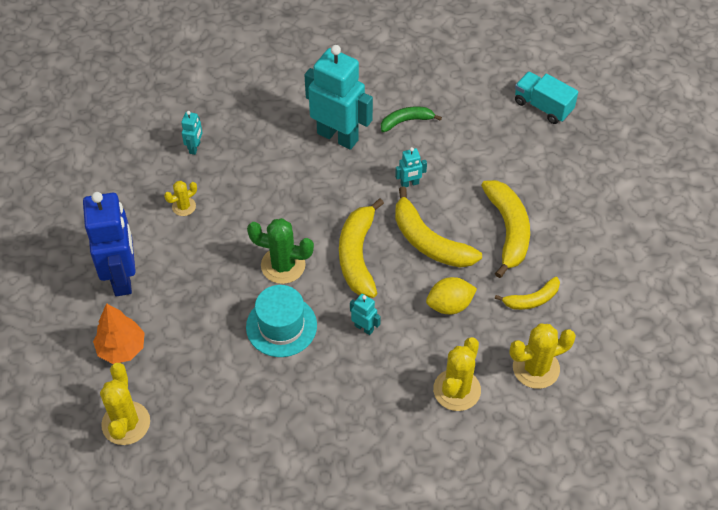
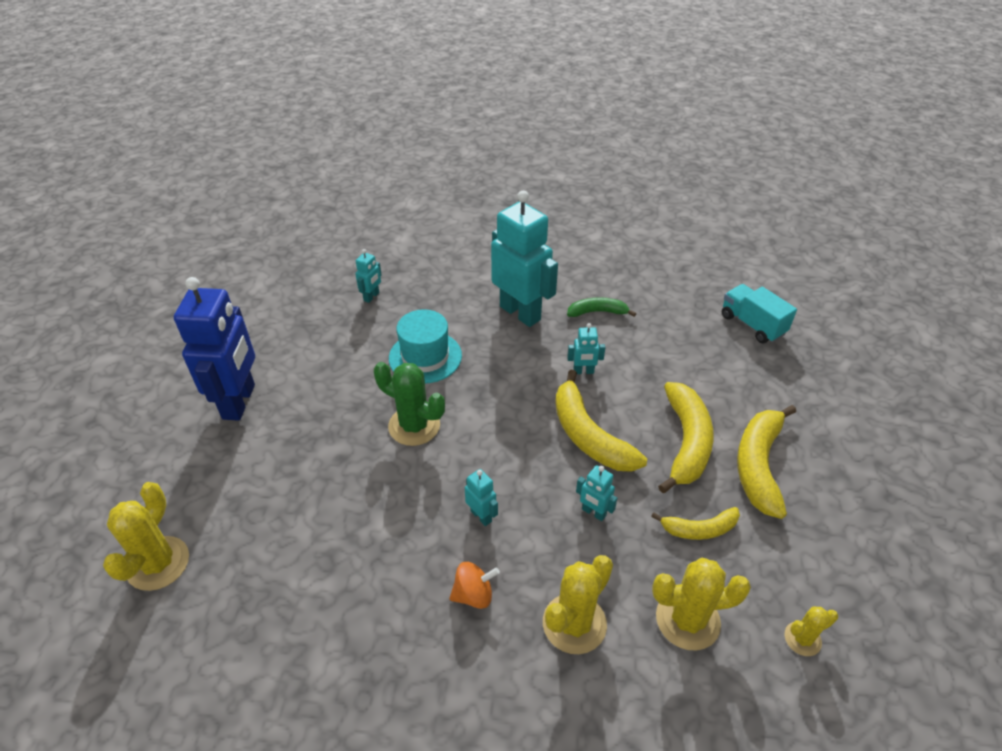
camera: 15 degrees right, 10 degrees down
(122, 348) = (199, 476): orange tree -> none
(184, 206) = (335, 347): yellow cactus -> yellow cactus (802, 639)
(281, 326) = (385, 491): turquoise hat -> turquoise hat (425, 357)
(358, 255) = (501, 433): yellow banana -> yellow banana (759, 465)
(378, 387) = (474, 594): none -> orange spinning top
(449, 305) = (593, 512): yellow lemon -> turquoise robot

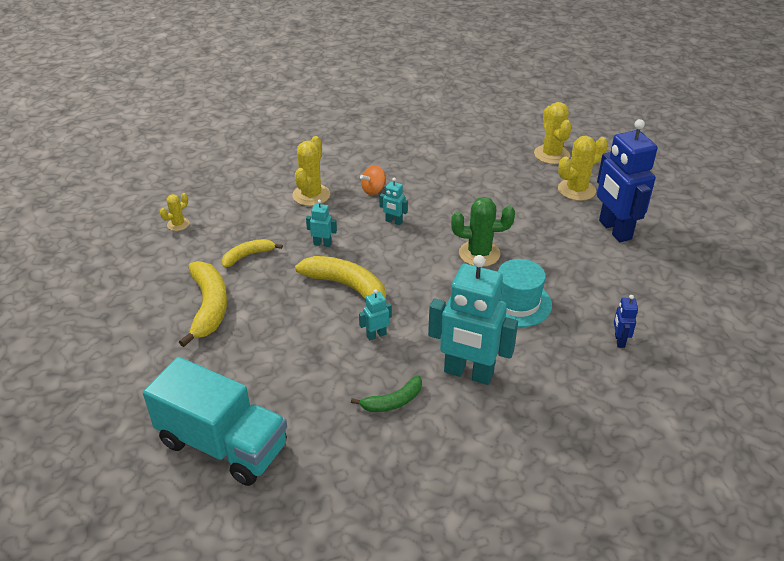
camera: 155 degrees right, 5 degrees down
(372, 297) = (619, 341): turquoise robot -> blue robot
(686, 442) = (269, 305): yellow banana -> none
(687, 620) = (247, 213): yellow cactus -> yellow cactus (576, 190)
(752, 325) = (223, 444): turquoise truck -> turquoise truck, size x1.72

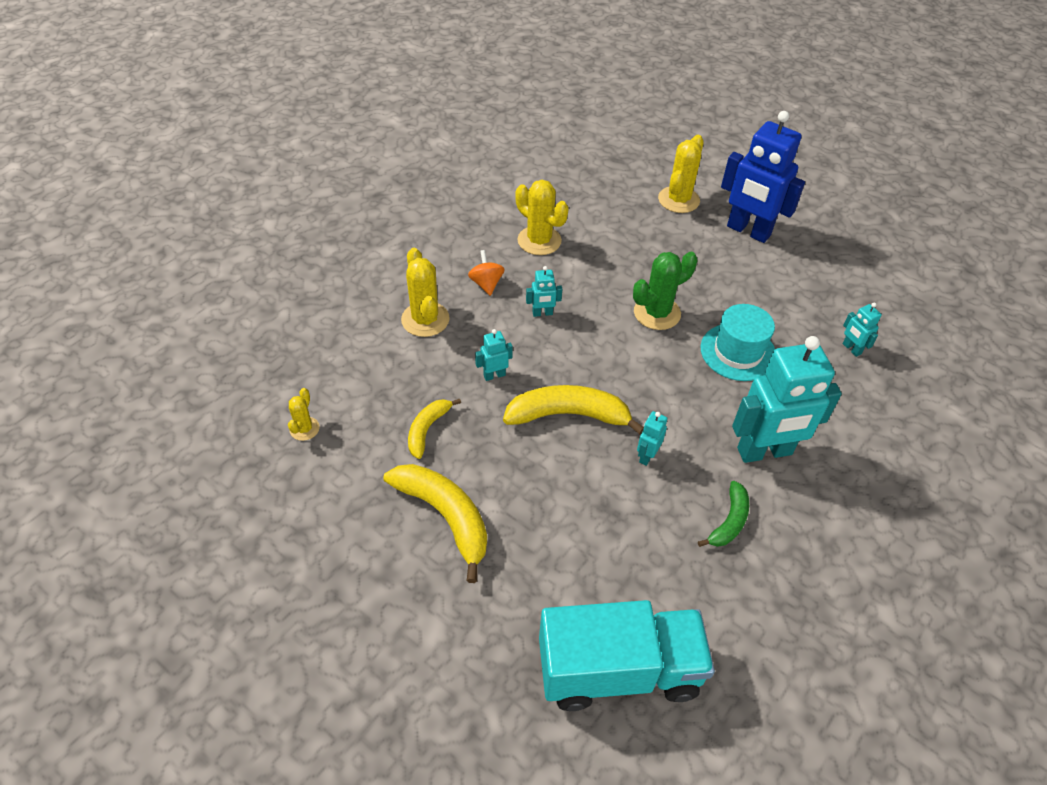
camera: 35 degrees left, 10 degrees up
(373, 190) = (486, 284): orange spinning top -> orange spinning top turned 150 degrees clockwise
(551, 154) = (621, 167): yellow cactus -> yellow cactus (539, 241)
(619, 341) = (851, 349): blue robot -> turquoise robot

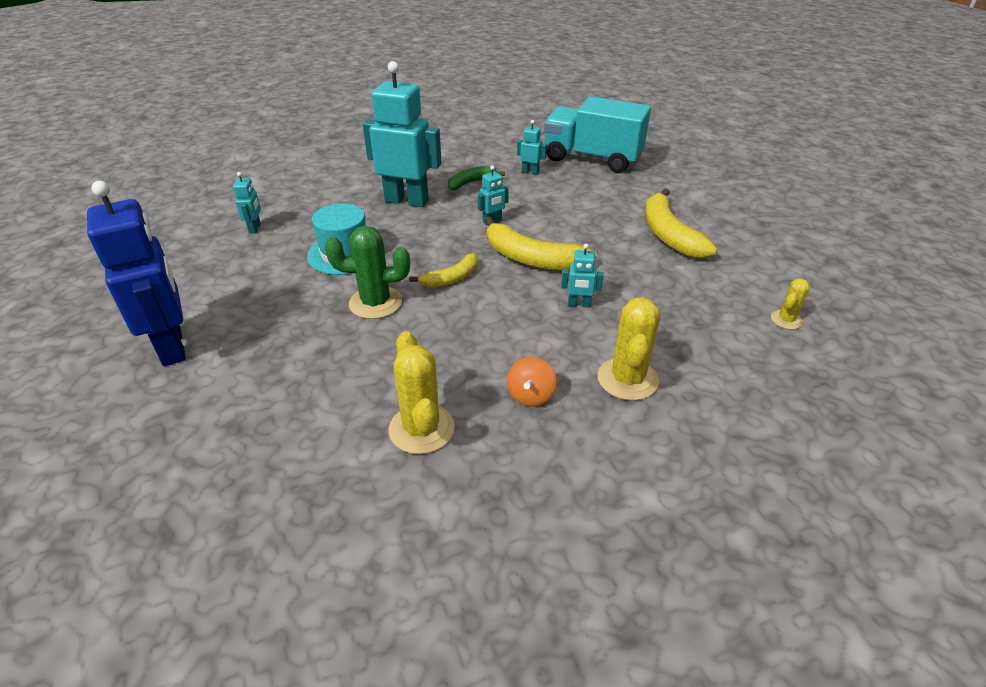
camera: 150 degrees left, 10 degrees down
(427, 429) = (663, 285): yellow banana -> yellow banana (451, 278)
(542, 313) = (490, 341): turquoise robot -> turquoise robot (530, 172)
(678, 200) = (184, 418): yellow cactus -> none

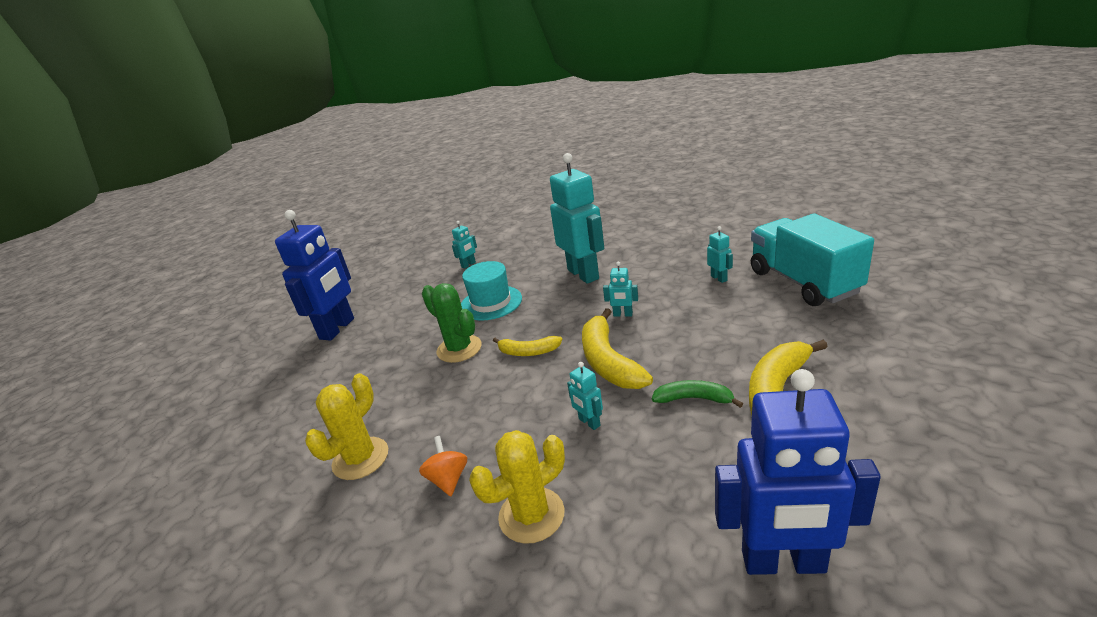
camera: 50 degrees right, 10 degrees down
(471, 183) = (652, 273): green banana -> green banana (694, 399)
(531, 395) = (448, 479): orange spinning top -> orange spinning top turned 105 degrees clockwise
(786, 320) = (783, 563): yellow cactus -> blue robot

